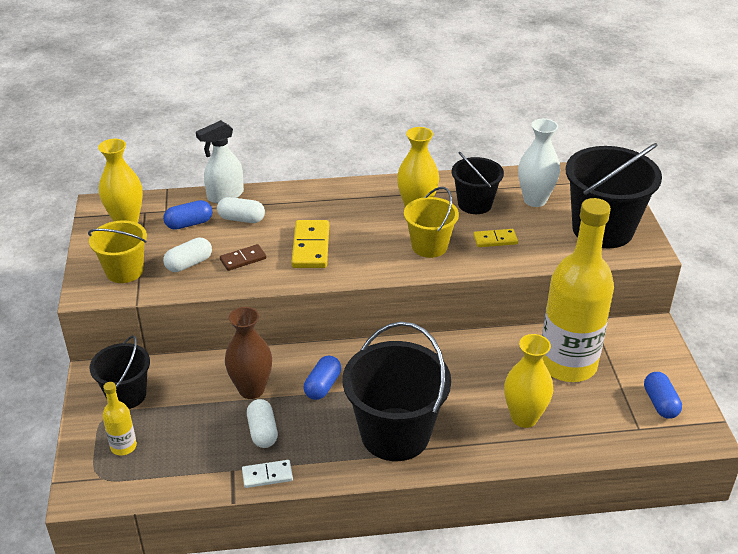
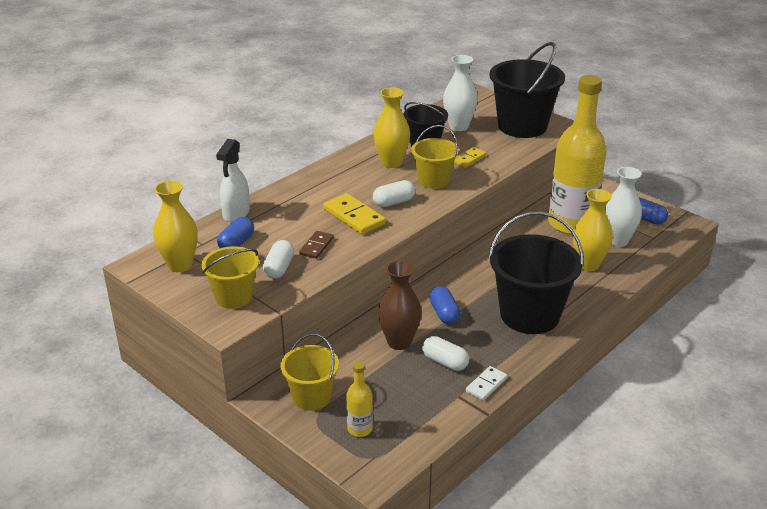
camera: 40 degrees left, 5 degrees down
(126, 395) = (311, 397): black bucket -> yellow bucket
(241, 219) = (274, 222): white capsule -> white capsule (393, 202)
(592, 410) = (617, 241): none -> white vase

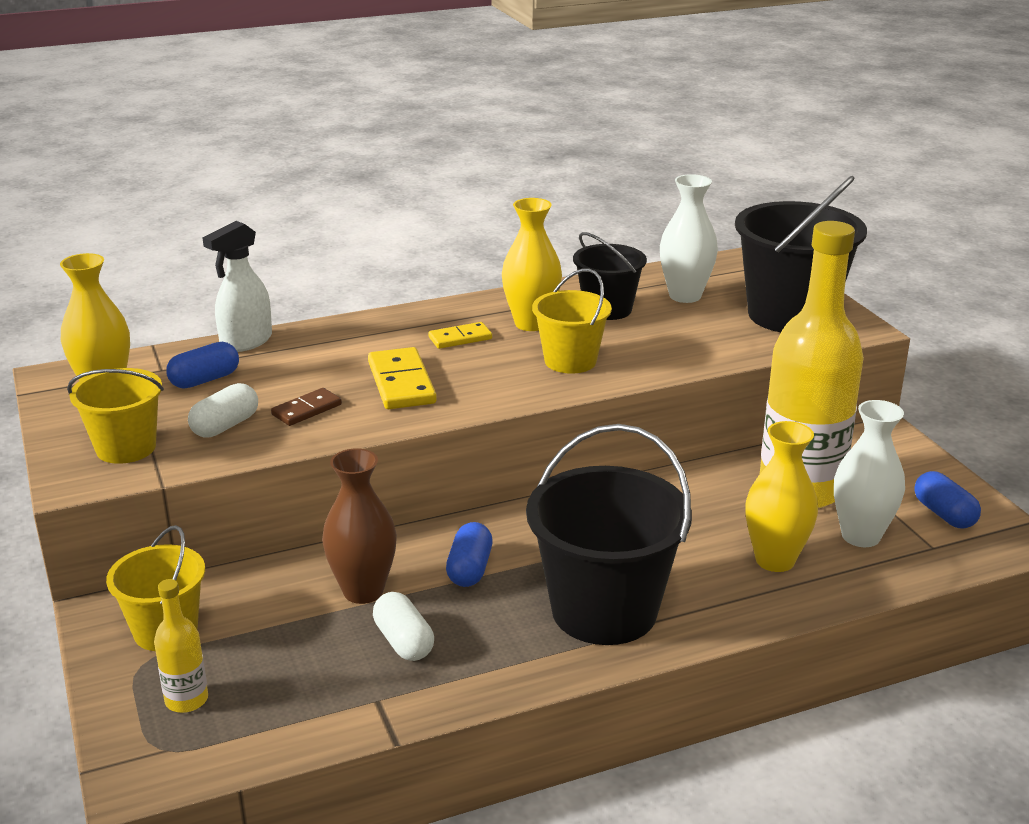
camera: 25 degrees right, 5 degrees down
(393, 202) = (479, 377): white capsule -> none
(469, 159) = (656, 343): yellow domino -> yellow domino (460, 338)
(486, 385) = (436, 697): white domino -> none

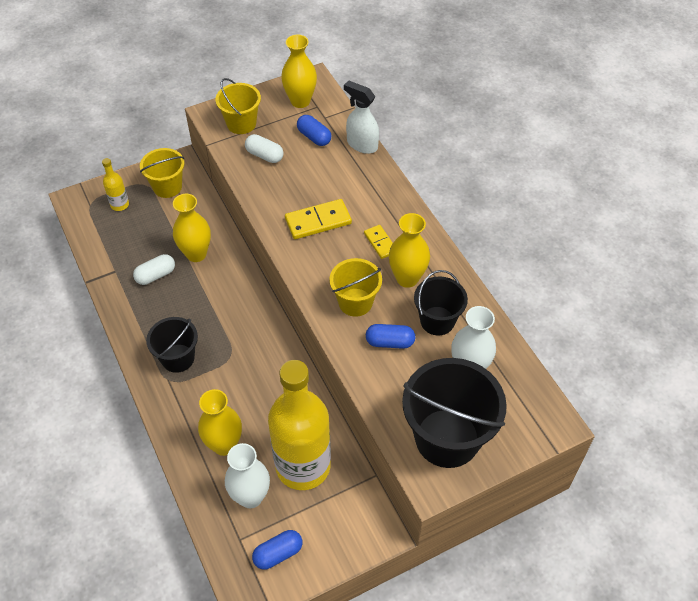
camera: 85 degrees right, 25 degrees up
(306, 410) = (283, 184): brown domino -> none
(363, 591) = (196, 254): brown vase -> yellow vase
(469, 569) = (214, 296): blue capsule -> blue capsule (390, 342)
(604, 610) = (178, 358): black bucket -> black bucket, size x0.58

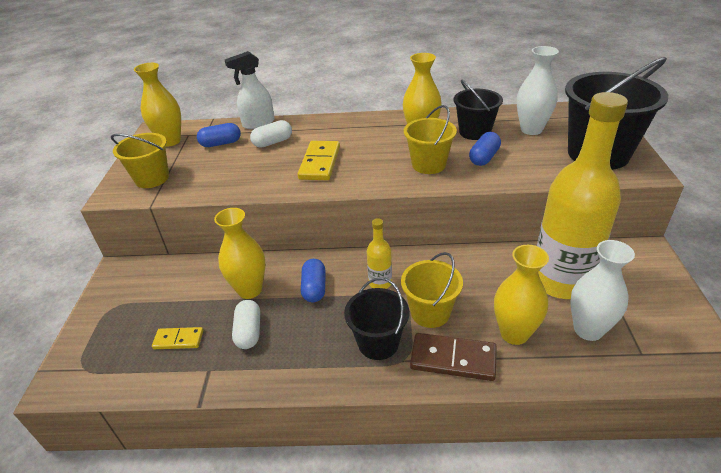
camera: 60 degrees left, 15 degrees down
(119, 205) = (116, 338): yellow bottle -> yellow bottle (380, 283)
(167, 187) = (137, 289): yellow bucket -> yellow bucket (430, 312)
(181, 411) = (453, 359): none -> brown domino
(264, 155) = (209, 174): white capsule -> white capsule (272, 142)
(278, 553) = (663, 327): blue capsule -> blue capsule (314, 288)
(380, 243) = (373, 139): yellow domino -> yellow domino (178, 340)

